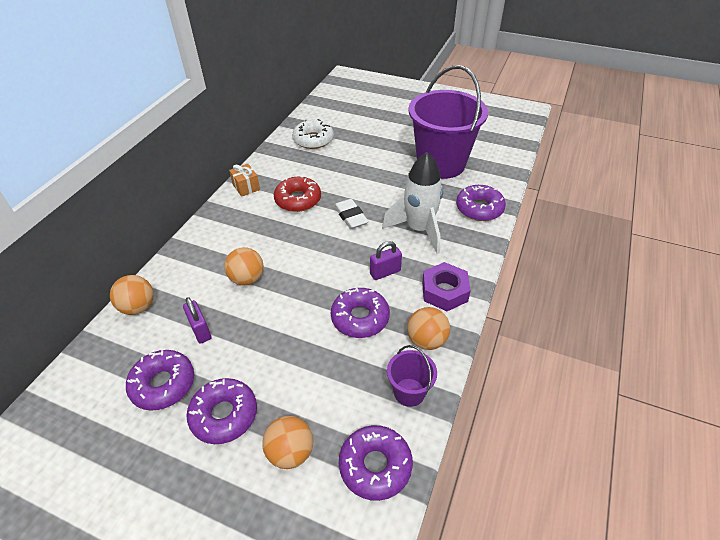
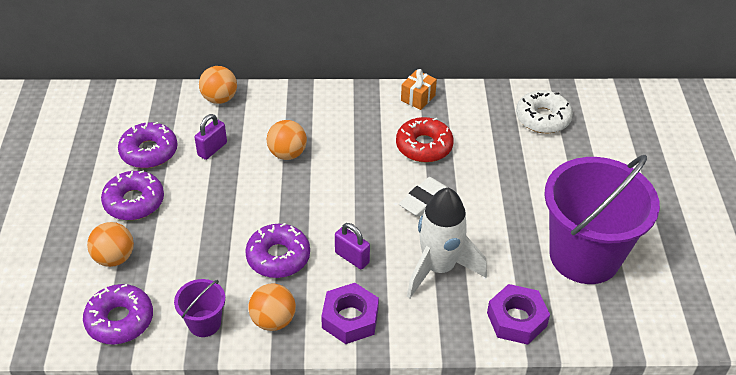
camera: 65 degrees right, 0 degrees up
(479, 208) = (516, 319): purple donut -> purple nut

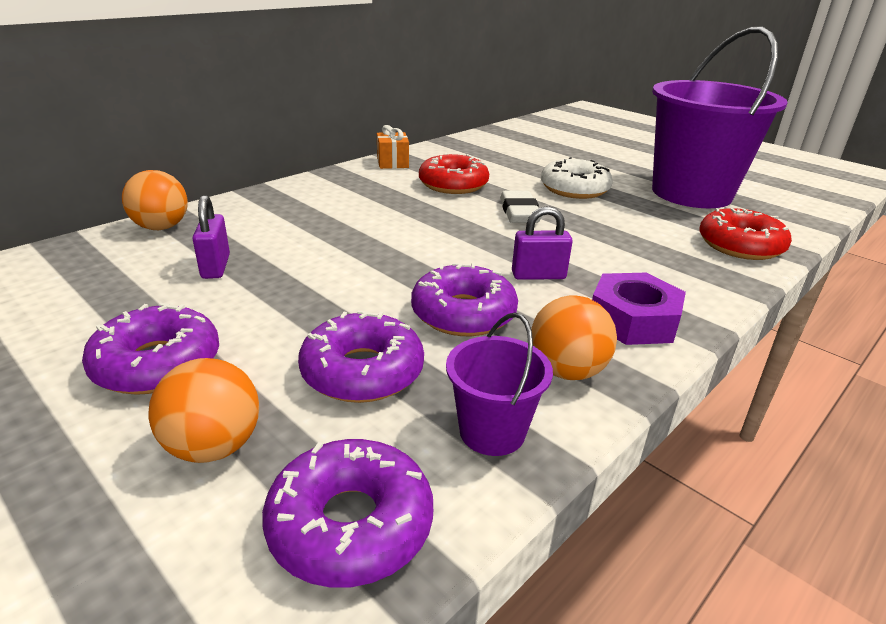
camera: 45 degrees left, 15 degrees down
(149, 152) = (111, 305): purple donut -> purple donut (362, 371)
(287, 154) = (324, 235): orange ball -> none
(439, 268) = (621, 245): white rocket -> none
(516, 319) = (740, 245): purple nut -> red donut
(542, 118) = (511, 144): white donut -> white donut (574, 189)

